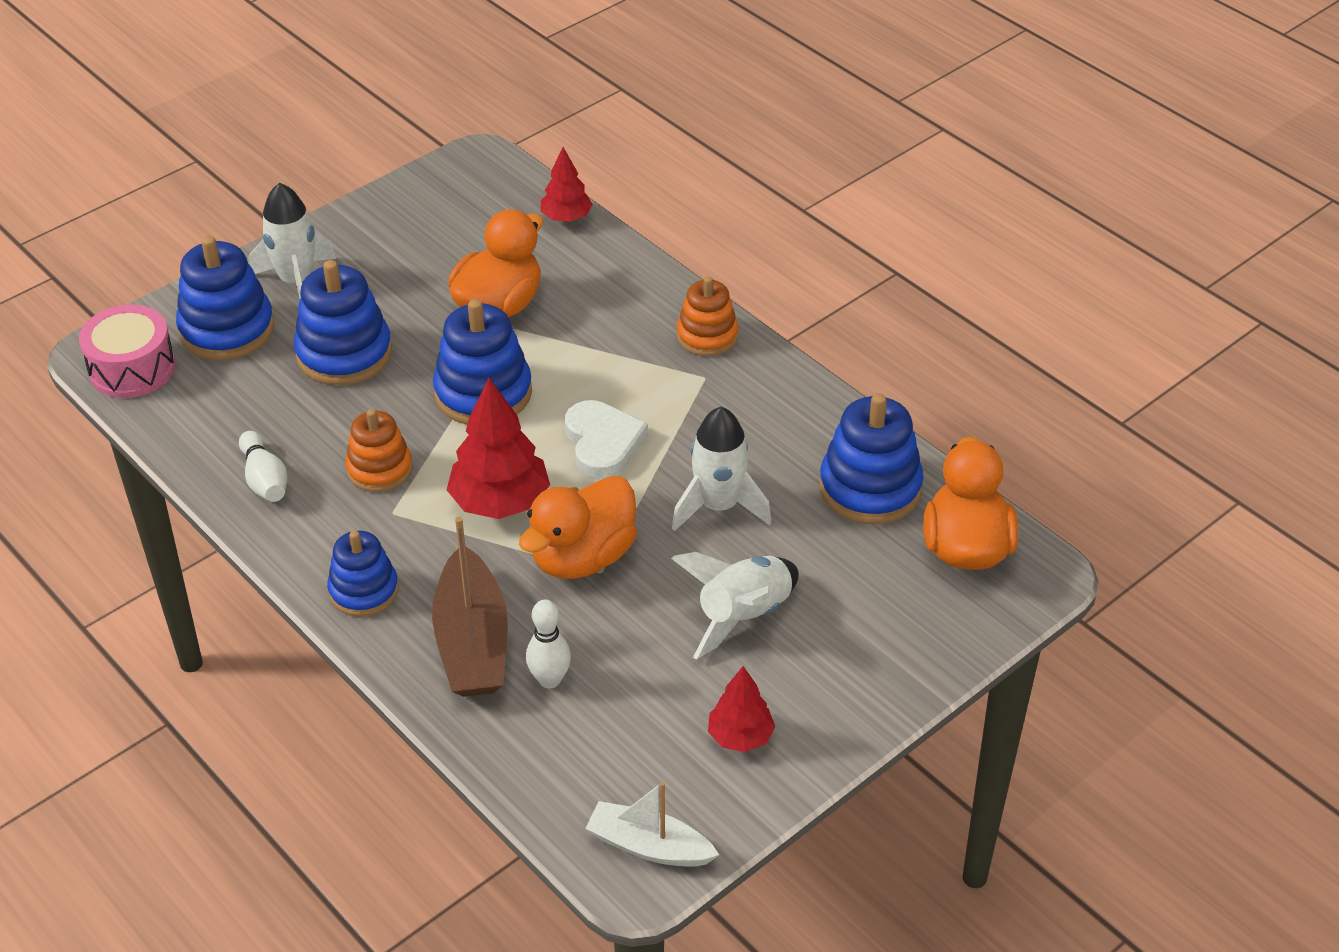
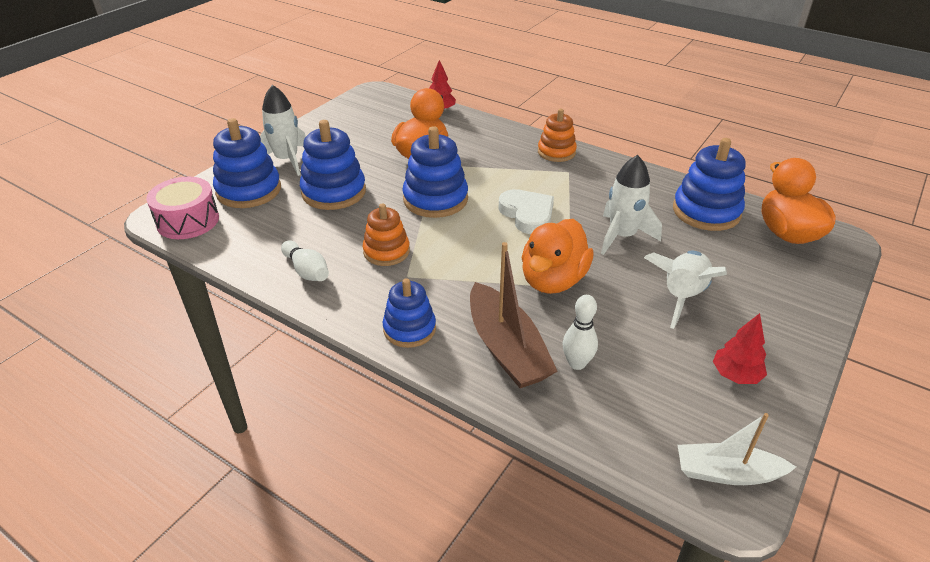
camera: 15 degrees left, 5 degrees down
(500, 502) = (479, 257): red tree -> none

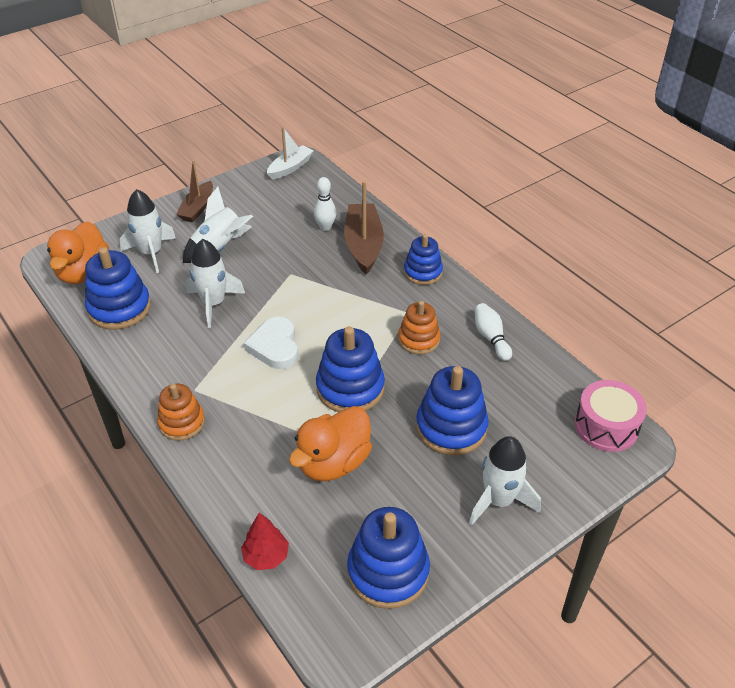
camera: 160 degrees left, 5 degrees up
(249, 190) = (544, 456): blue stacking toy -> blue stacking toy (388, 571)
(553, 280) = (299, 281): orange duck -> none
(727, 473) = (290, 168): white boat -> white boat turned 75 degrees counterclockwise
(735, 375) = (238, 200): red tree -> none
(749, 270) = (151, 253): none -> white rocket
(774, 346) = (197, 208): none -> brown boat

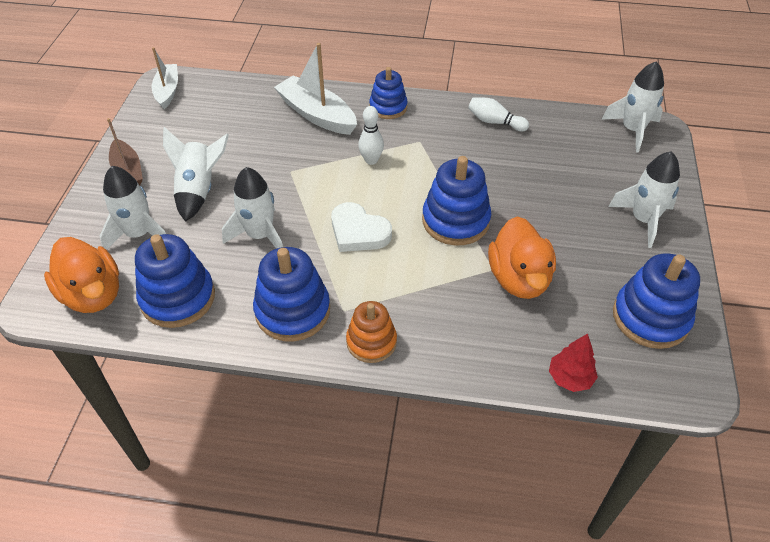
camera: 45 degrees left, 5 degrees up
(325, 227) = (267, 119): white bowling pin -> white bowling pin (371, 160)
(363, 245) = (317, 114): brown boat -> white boat
(419, 339) = (452, 155): orange stacking toy -> none
(451, 427) = (554, 197): blue stacking toy -> blue stacking toy (292, 311)
(606, 426) = (632, 130): pink drum -> white rocket

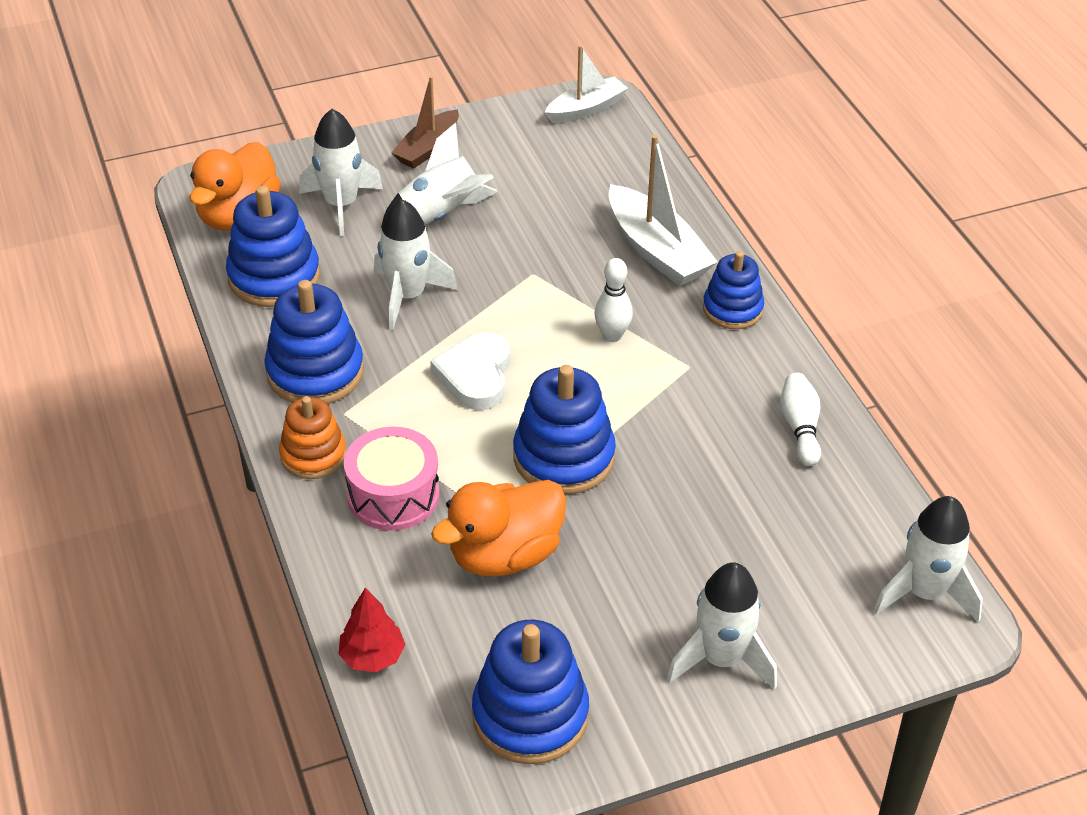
camera: 60 degrees right, 5 degrees down
(317, 114) = (657, 250): white boat -> white boat turned 135 degrees clockwise
(436, 313) = (393, 495): none -> pink drum

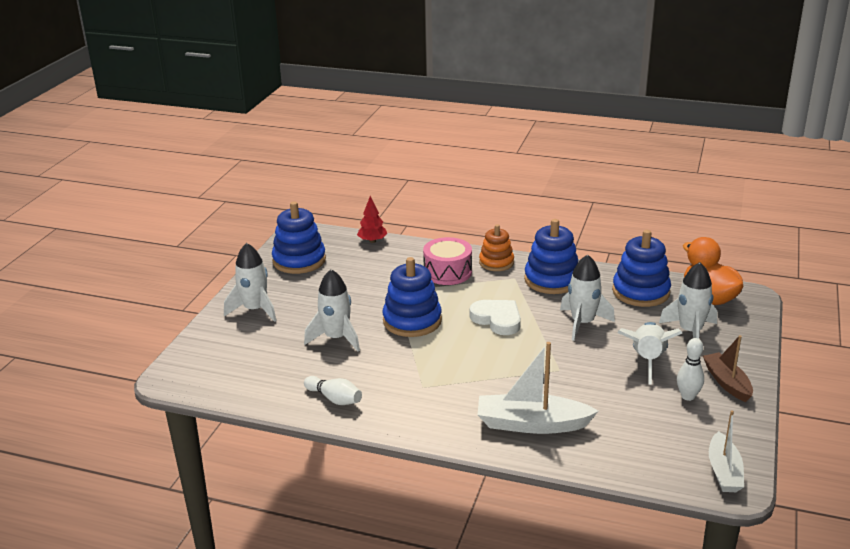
camera: 130 degrees right, 15 degrees down
(505, 555) = (378, 284): orange duck -> none
(612, 335) = (477, 372): white bowling pin -> white bowling pin (688, 396)
(732, 309) = (447, 425): blue stacking toy -> none
(925, 593) = (197, 378): white rocket -> white rocket (336, 338)

